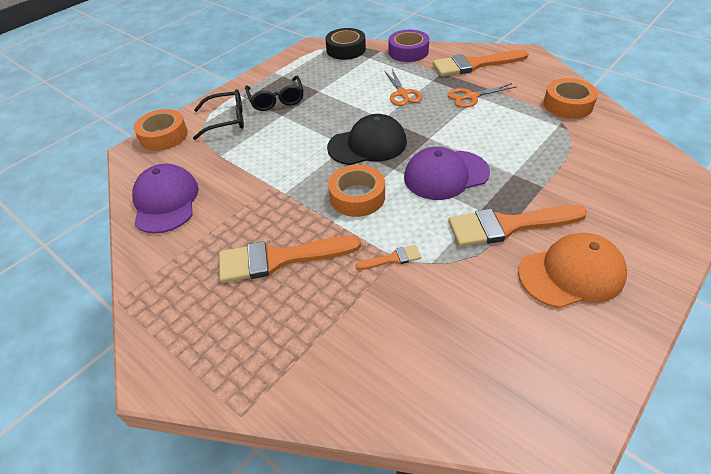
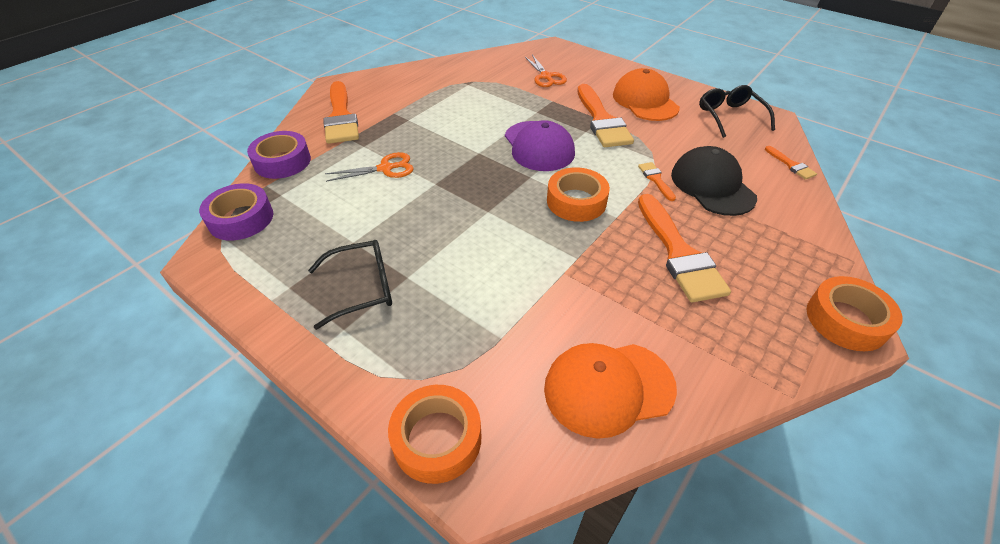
camera: 95 degrees left, 0 degrees up
(166, 201) = (608, 388): purple cap -> orange cap
(227, 120) = (406, 346): black glasses -> black glasses (730, 116)
(346, 49) = (241, 219): black tape -> purple tape
(367, 145) = (486, 195): black cap -> black cap (712, 185)
(431, 416) = (791, 165): none -> orange brush
(471, 97) = (407, 124): orange scissors -> orange scissors (546, 77)
(568, 105) = (436, 76): orange tape -> orange tape (846, 320)

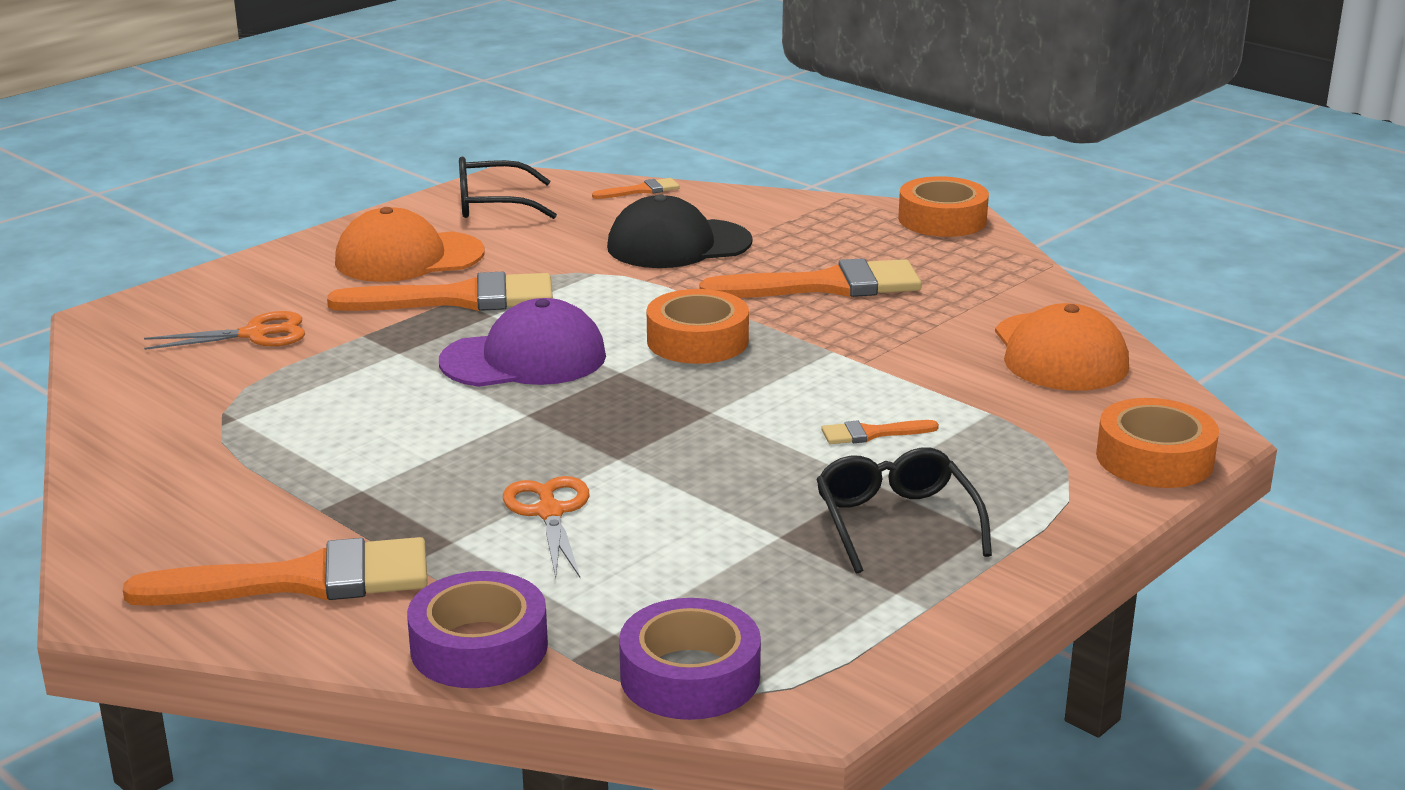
camera: 85 degrees left, 20 degrees down
(655, 179) = (653, 279): orange brush -> orange brush (872, 433)

